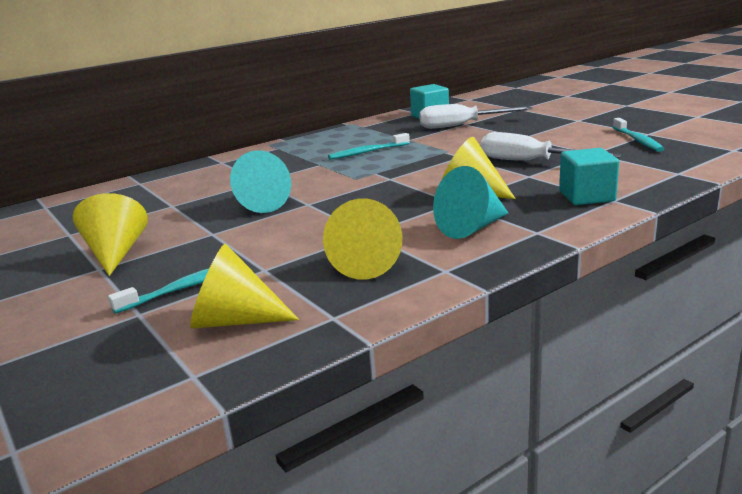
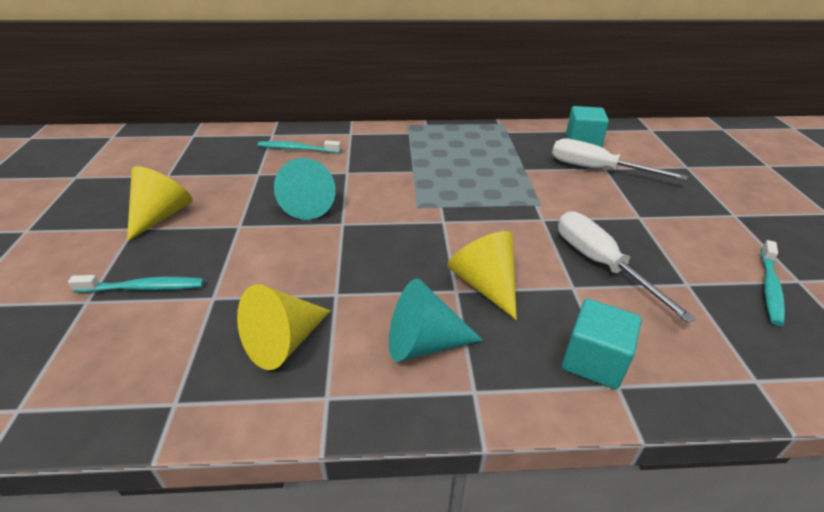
camera: 30 degrees right, 15 degrees up
(234, 320) = (118, 355): yellow cone -> none
(367, 152) = (468, 172): turquoise toothbrush -> turquoise toothbrush (297, 149)

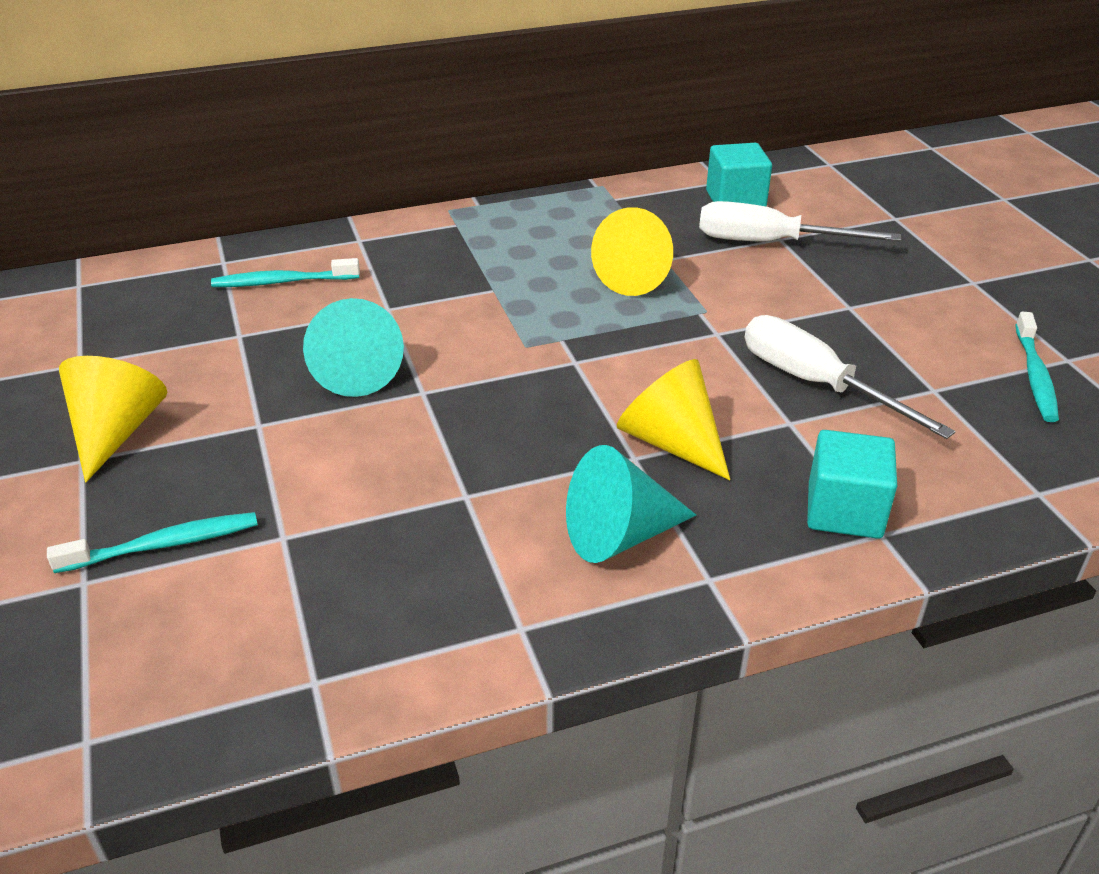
camera: 15 degrees left, 0 degrees up
(284, 342) = (425, 573): yellow cone -> yellow cone (637, 277)

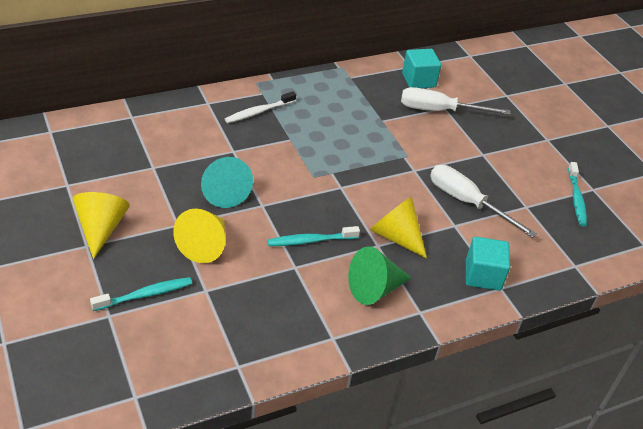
camera: 10 degrees left, 5 degrees up
(283, 282) = (170, 132): turquoise toothbrush -> turquoise toothbrush (310, 241)
(445, 251) = (259, 112): none -> white toothbrush
(619, 535) = (375, 289): turquoise cone -> green cone
(637, 277) = (368, 132): yellow cone -> yellow cone (205, 245)

